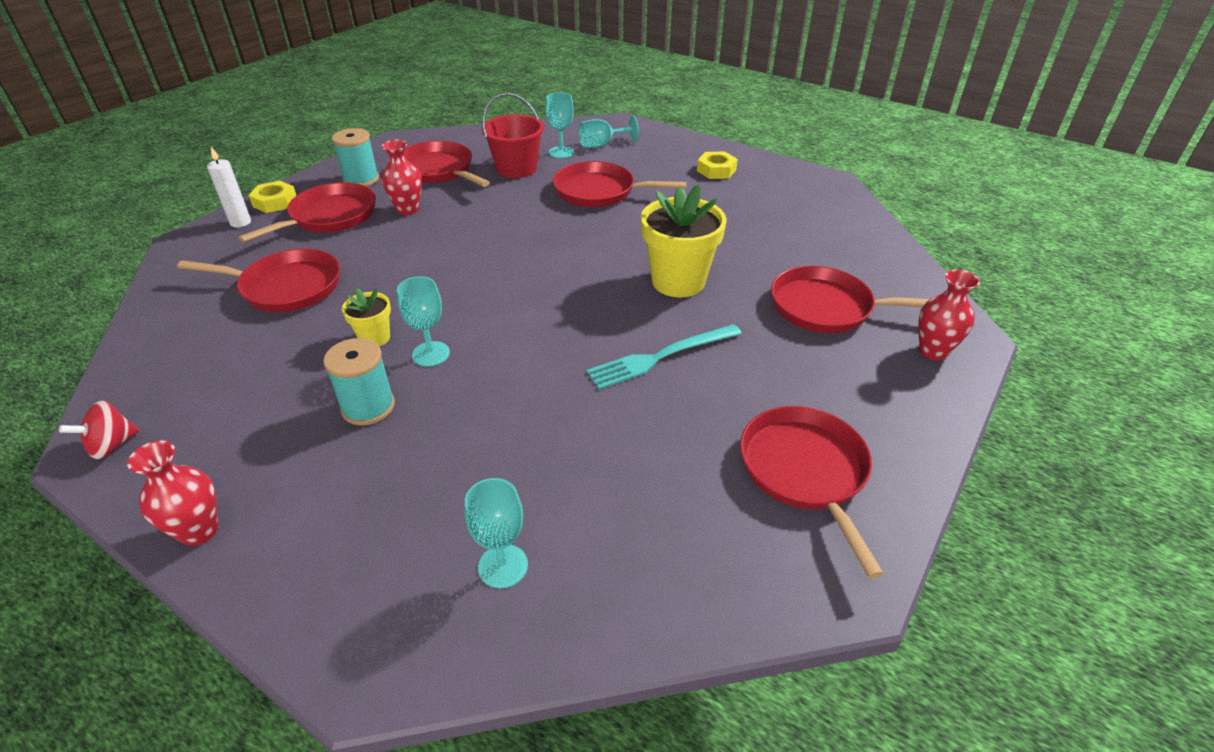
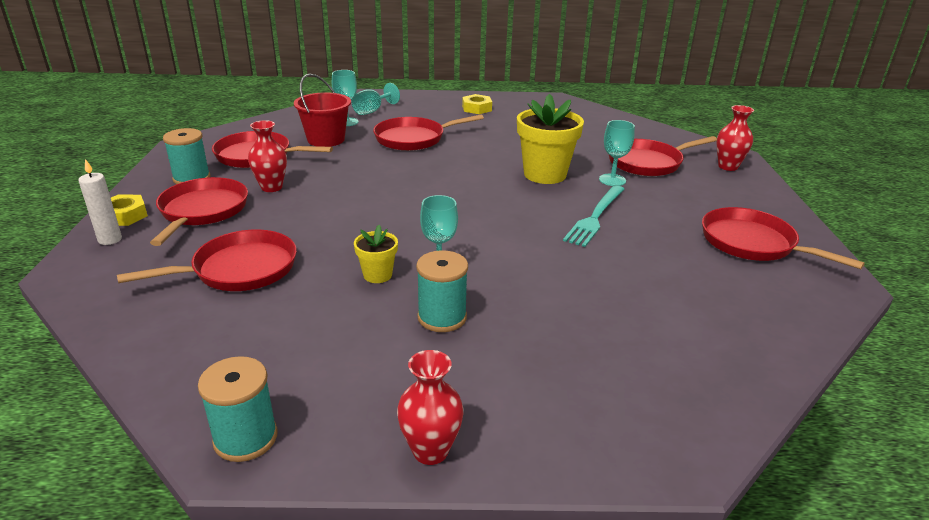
camera: 35 degrees left, 10 degrees down
(112, 445) = (245, 438): red spinning top -> turquoise spool
(503, 566) = (673, 361): turquoise goblet -> turquoise goblet (612, 180)

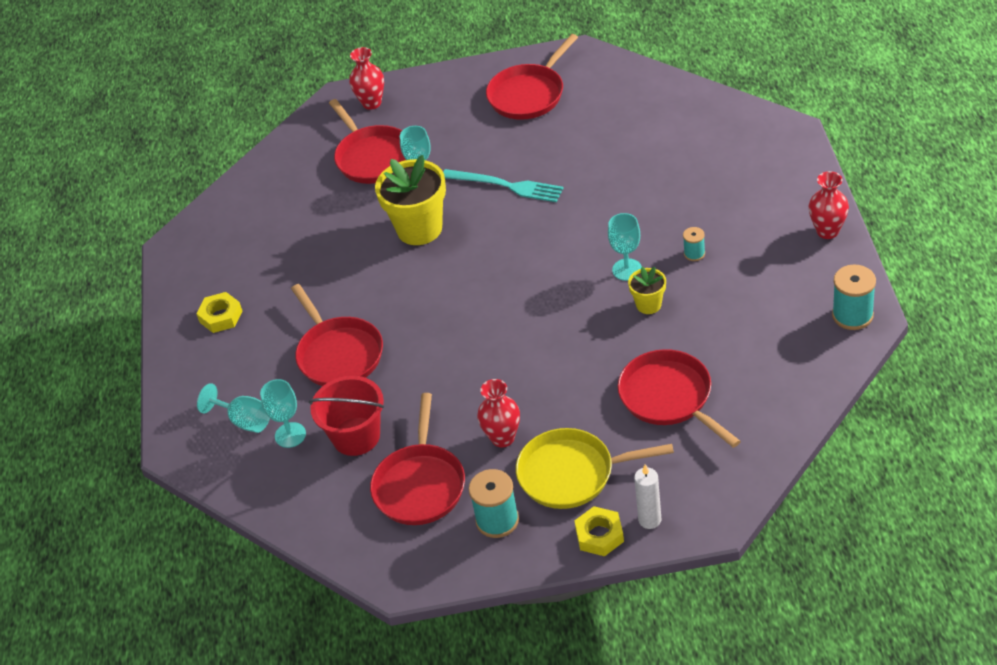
camera: 90 degrees left, 15 degrees up
(202, 211) = (571, 474): red pan -> yellow pan
(442, 317) = (694, 254): turquoise spool -> turquoise spool, size x0.55

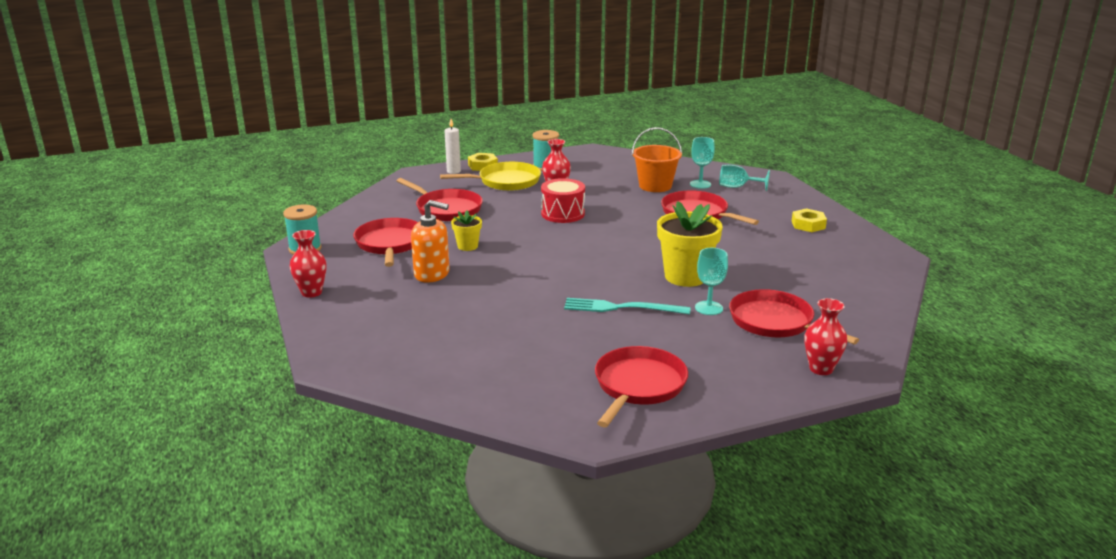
camera: 160 degrees right, 20 degrees down
(356, 436) = (655, 186): red bucket -> orange bucket
(420, 485) = (600, 174): red pan -> red pan (390, 244)
(512, 370) = (563, 214): none -> red drum
(627, 269) = (489, 263): turquoise goblet -> none
(694, 254) = (432, 274): turquoise spool -> orange soap dispenser

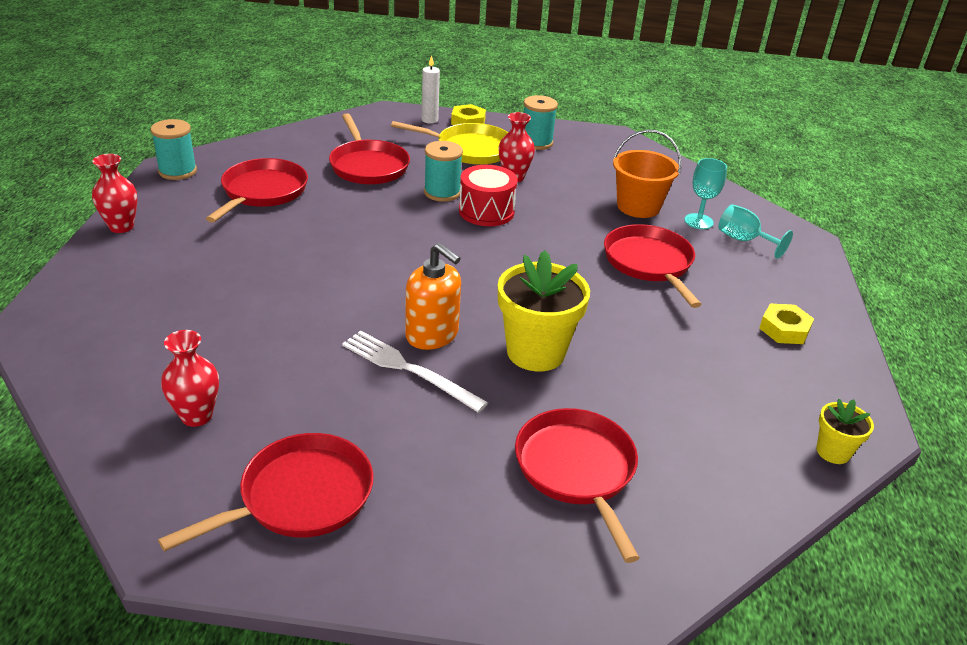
camera: 25 degrees right, 10 degrees up
(432, 274) = (259, 245): orange soap dispenser -> orange soap dispenser (432, 335)
(467, 246) = (336, 221): yellow flower pot -> yellow flower pot (833, 452)
(519, 211) = (442, 192): none -> turquoise spool
(621, 308) = (408, 369): turquoise fork -> white fork
(709, 308) = (514, 412): turquoise goblet -> none
(821, 369) = (560, 577): red vase -> red vase (196, 416)

